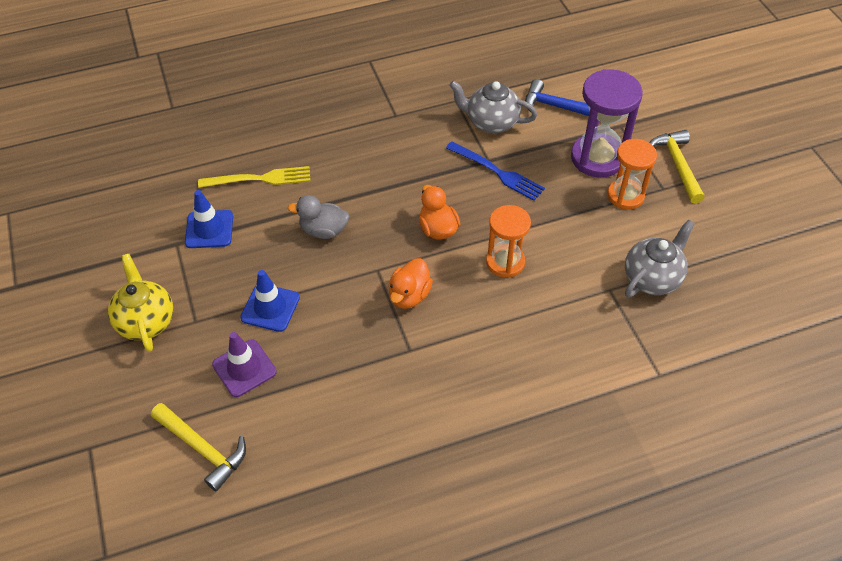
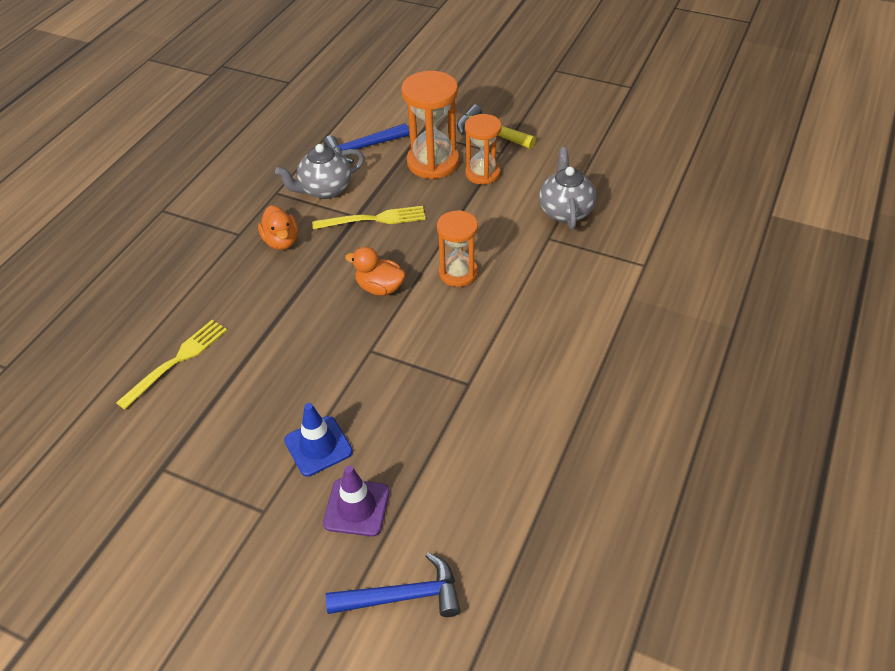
camera: 45 degrees left, 5 degrees down
(146, 321) = (216, 550): yellow teapot -> none
(203, 449) = (403, 596): yellow hammer -> blue hammer
(209, 229) = (180, 433): blue traffic cone -> none
(324, 230) = (288, 356): grey duck -> none
(409, 295) = (419, 348): orange duck -> orange duck (281, 241)
(498, 172) = (374, 219): blue fork -> yellow fork
(597, 158) = (433, 162): purple hourglass -> orange hourglass

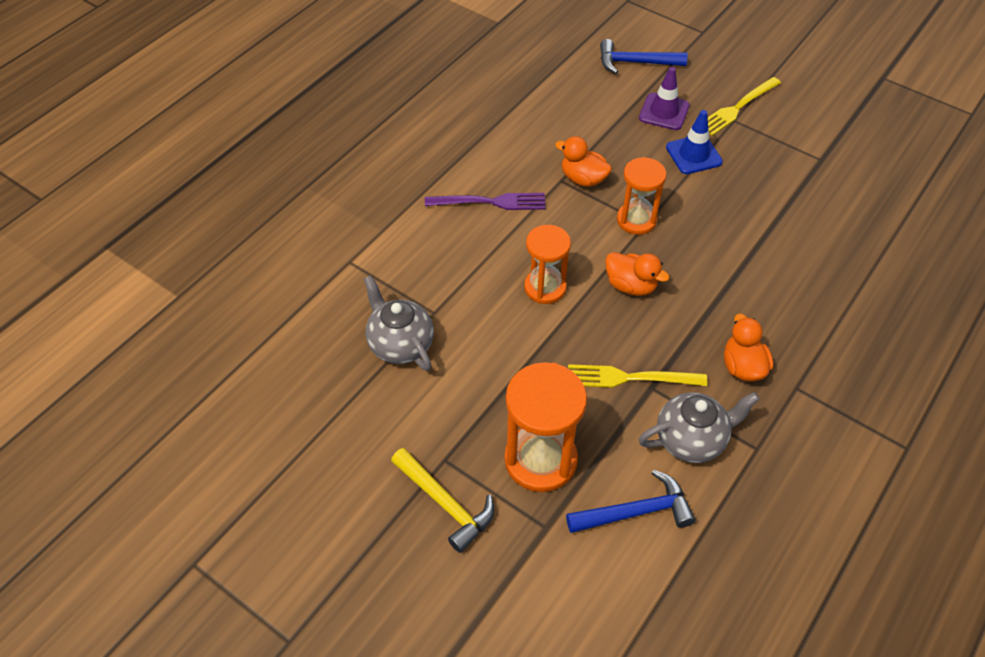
camera: 170 degrees left, 5 degrees up
(177, 360) = (832, 245): yellow fork -> yellow fork (737, 108)
(444, 390) = (583, 179): none -> orange duck
(482, 173) = (479, 425): orange hourglass -> orange hourglass (636, 220)
(536, 345) = (491, 202): none -> purple fork
(565, 211) = (400, 344): grey teapot -> grey teapot turned 135 degrees clockwise

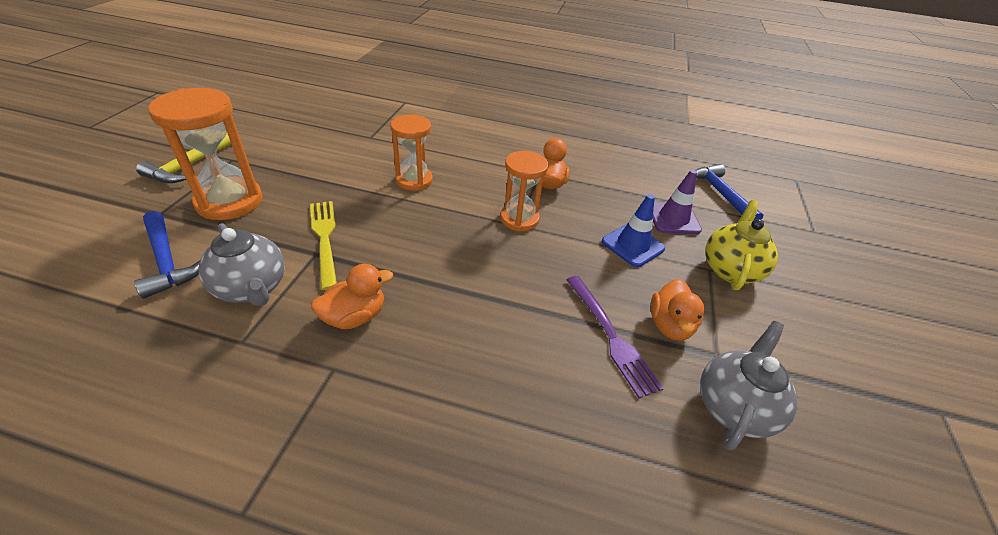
camera: 65 degrees right, 10 degrees down
(400, 344) = (336, 129): grey teapot -> grey teapot (733, 407)
(491, 202) = (492, 145): purple fork -> purple fork (611, 337)
(631, 285) = (436, 225): orange duck -> orange duck (669, 325)
(737, 108) = (730, 269): yellow fork -> yellow teapot

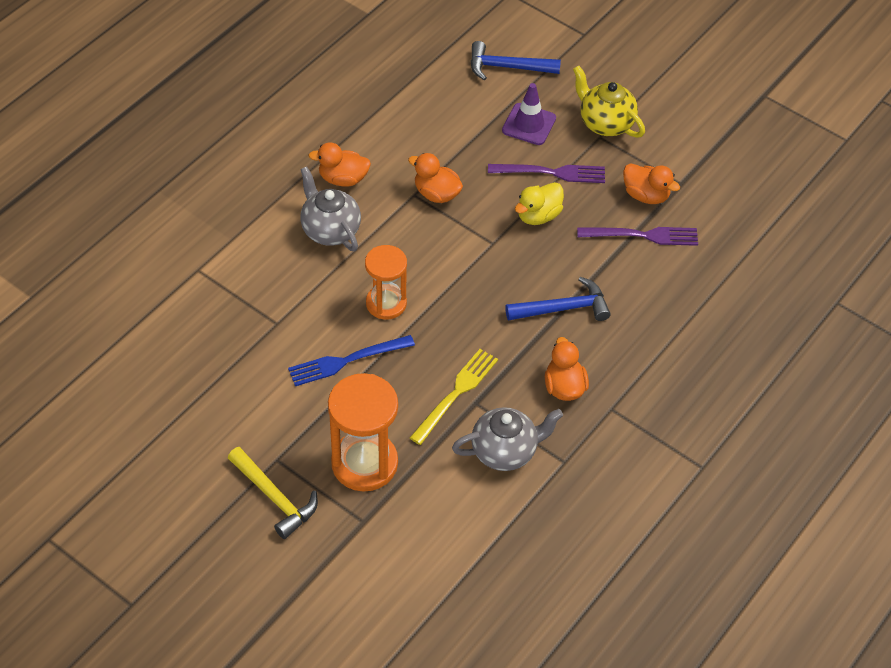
camera: 65 degrees left, 10 degrees up
(167, 261) = (445, 511): blue hammer -> blue hammer (563, 308)
(324, 238) = (456, 393): yellow fork -> yellow fork turned 120 degrees clockwise
(343, 172) = (346, 361): none -> blue fork
(519, 219) = (484, 239): orange hourglass -> none
(527, 139) = (343, 179): none -> orange duck
(573, 247) = (538, 215): none -> yellow duck
(632, 245) = (552, 172): blue traffic cone -> purple fork
(733, 407) = (721, 199): grey teapot -> grey teapot (330, 230)

